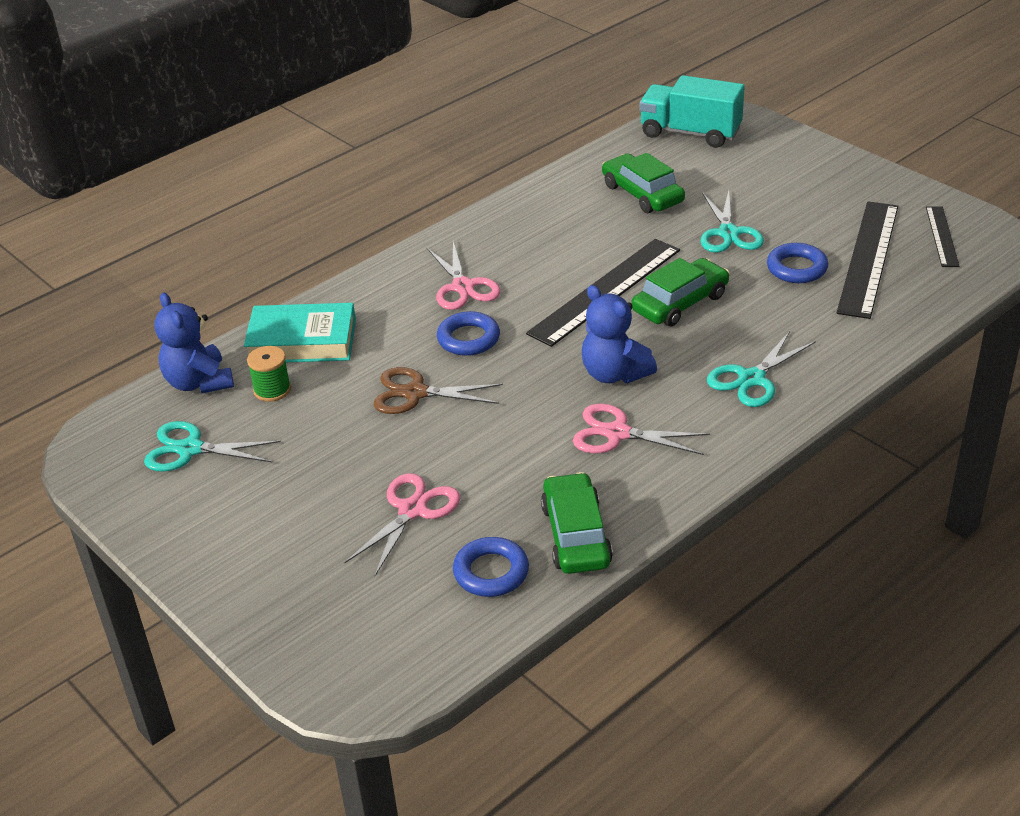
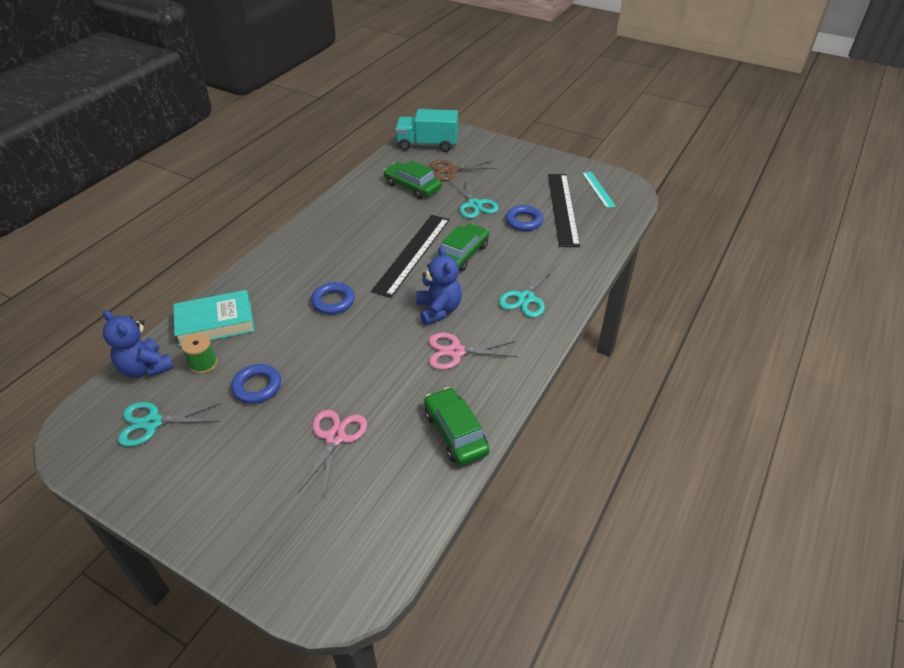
camera: 20 degrees left, 5 degrees up
(415, 393) = (309, 347): brown scissors -> brown scissors (451, 170)
(463, 287) = (317, 265): pink scissors -> none
(491, 572) = (407, 475): blue ring -> blue ring (257, 387)
(614, 374) = (438, 310): blue teddy bear -> blue teddy bear turned 135 degrees counterclockwise
(942, 236) = (598, 189): black ruler -> turquoise ruler

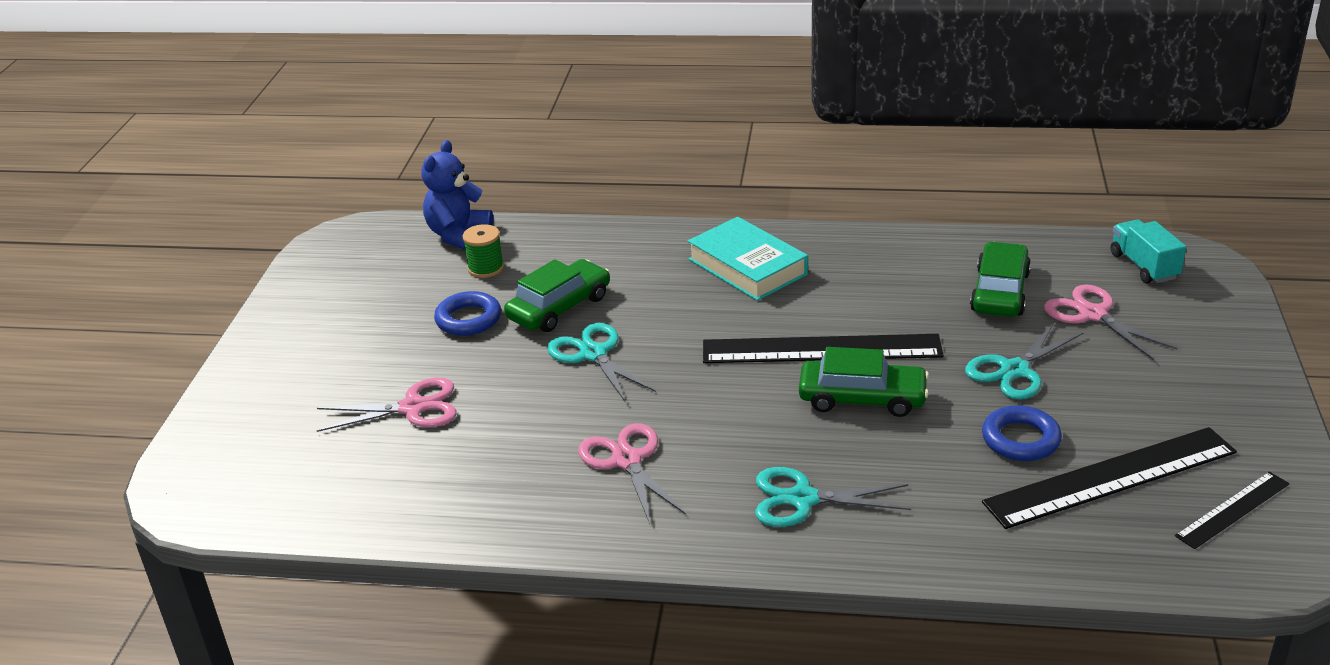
camera: 70 degrees right, 10 degrees down
(152, 423) = (380, 274): turquoise scissors -> turquoise scissors (593, 354)
(215, 323) = (559, 248): turquoise book -> turquoise book (747, 267)
(333, 301) = (660, 317): blue ring -> none
(427, 145) = (1144, 266): turquoise truck -> turquoise truck, size x0.65
(438, 310) = (708, 416): blue teddy bear -> none
(451, 170) = (1092, 314): brown scissors -> pink scissors
(455, 433) = (466, 508): green car -> green car (559, 307)
(598, 189) = (1233, 510): turquoise ruler -> black ruler

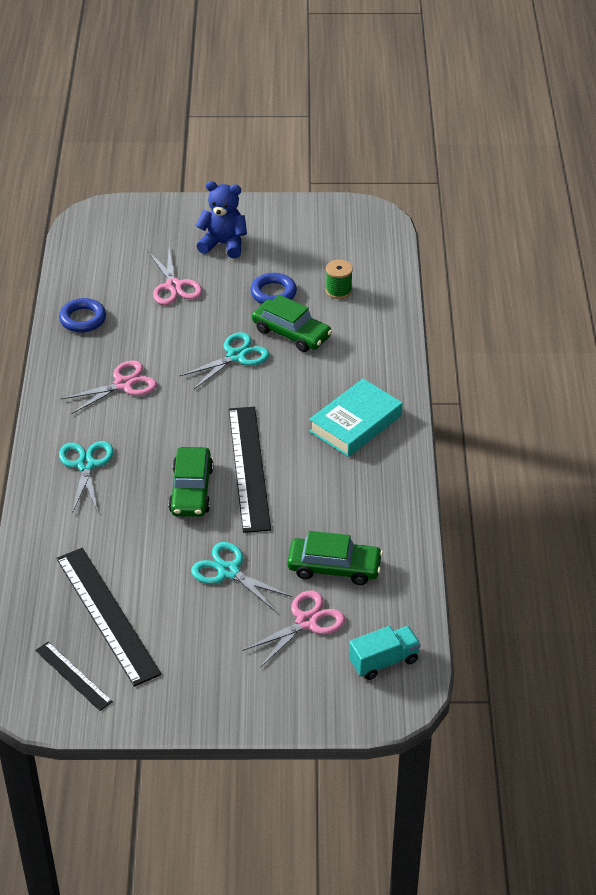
camera: 80 degrees right, 10 degrees up
(458, 235) = (382, 270): blue teddy bear -> blue teddy bear (223, 244)
(1020, 439) = (147, 571): blue ring -> blue ring (83, 319)

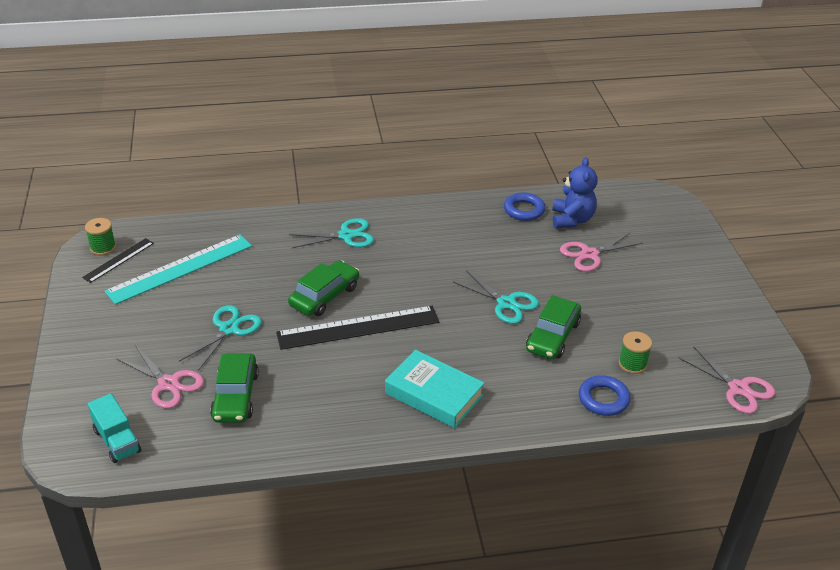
camera: 80 degrees right, 5 degrees down
(42, 693) = (103, 247): none -> green spool
(107, 615) = (180, 268): black ruler -> turquoise ruler
(123, 384) = (448, 242): pink scissors -> pink scissors (738, 388)
(191, 490) = (325, 296): green car -> green car turned 135 degrees clockwise
(223, 244) = (665, 277): blue teddy bear -> blue teddy bear (572, 220)
(273, 293) = (608, 318): blue ring -> blue ring (603, 399)

